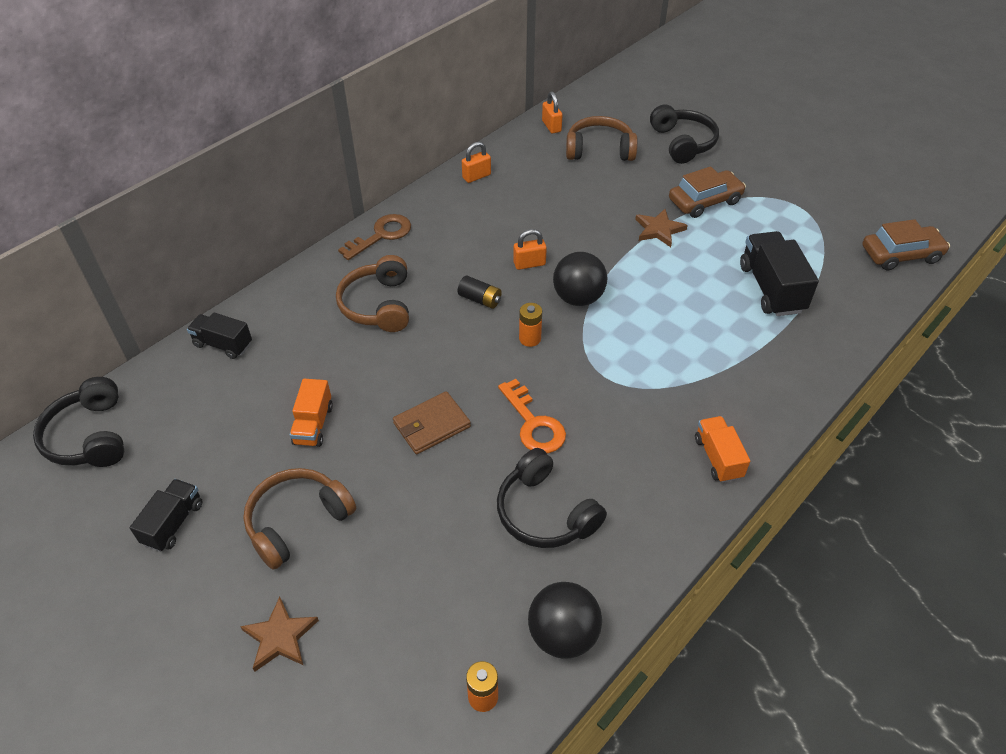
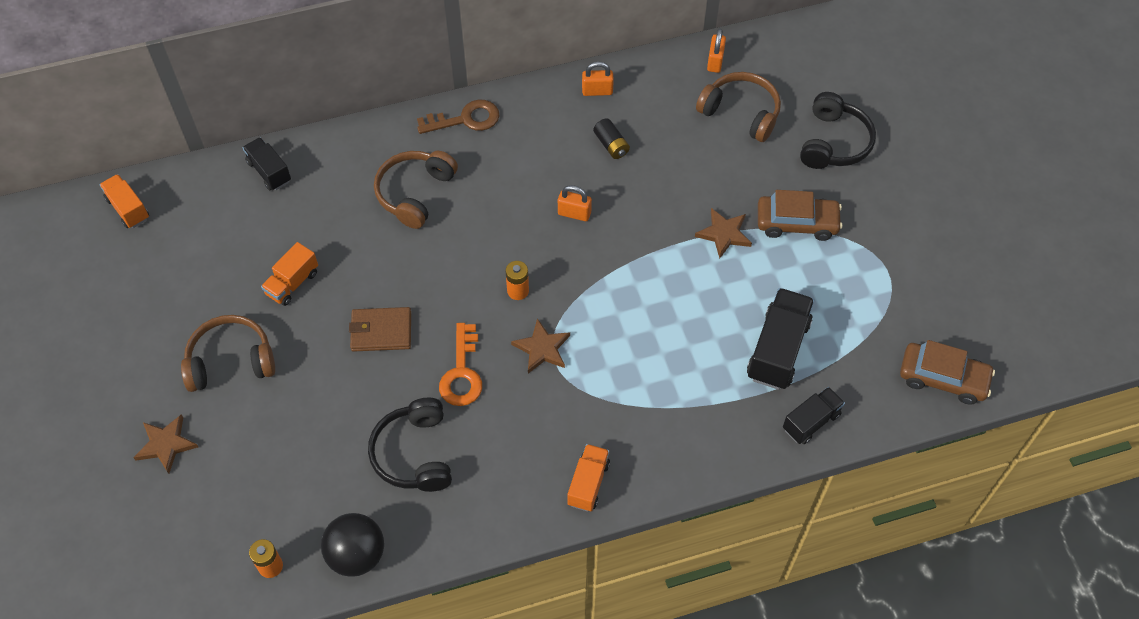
camera: 30 degrees right, 10 degrees up
(89, 436) = (128, 209): black headphones -> orange truck
(173, 523) = (146, 315): black truck -> black truck (811, 422)
(480, 299) = (504, 230): black battery -> black battery (611, 145)
(578, 298) = (590, 271): black ball -> none
(587, 372) = (542, 348): none -> brown star

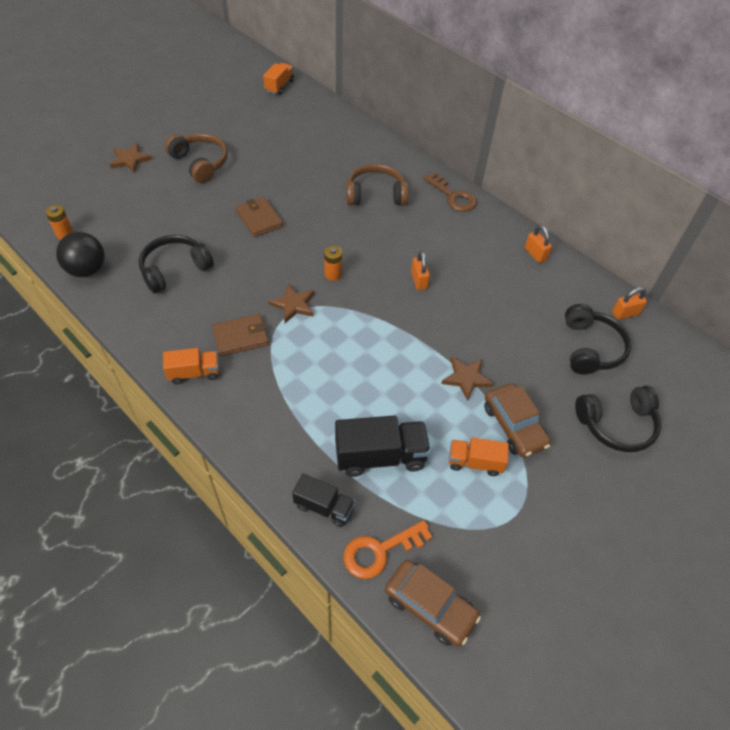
camera: 60 degrees right, 5 degrees down
(269, 171) = (344, 127): black truck -> none
(292, 283) = (270, 167): orange truck -> orange truck (475, 462)
(462, 373) = (250, 270): orange key -> orange key (380, 551)
(560, 419) = (240, 337): none -> brown wallet
(611, 145) = (494, 279): black battery -> none
(741, 113) = (591, 348): brown headphones -> black headphones
(943, 378) = (430, 606): brown car -> brown car turned 45 degrees counterclockwise

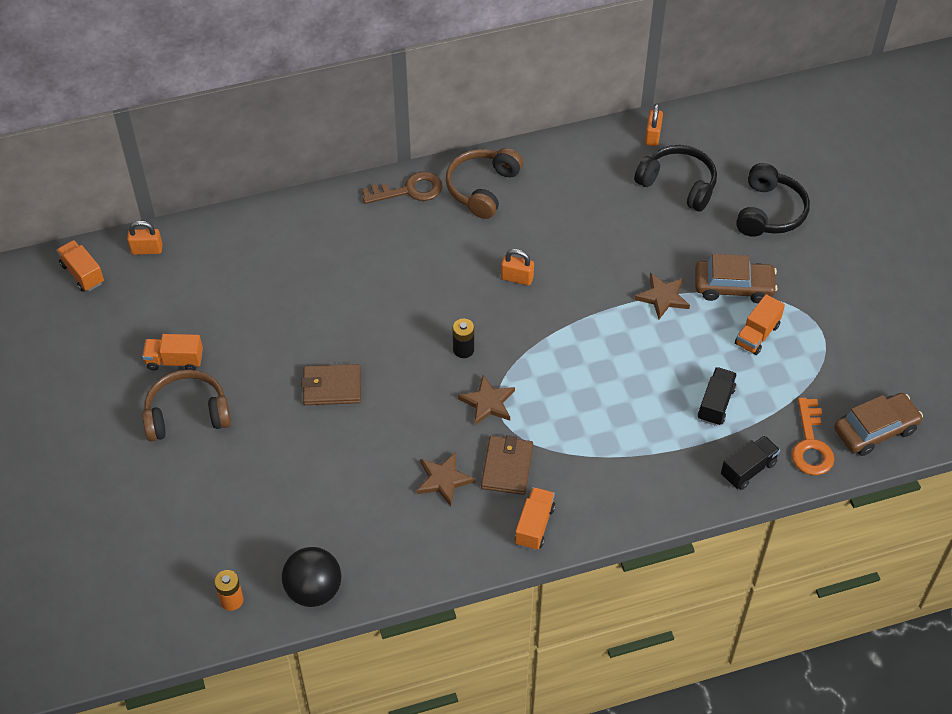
camera: 60 degrees left, 0 degrees up
(130, 160) = (127, 490): brown star -> brown star (443, 480)
(174, 269) = (366, 498): black headphones -> none
(238, 143) = (175, 361): none -> orange truck
(333, 274) = (463, 350): orange battery -> black battery
(375, 194) = (361, 259): brown headphones -> brown headphones (482, 188)
(380, 456) = (716, 404): black truck -> black truck, size x0.62
(535, 254) = (537, 164): orange padlock -> orange padlock (147, 249)

